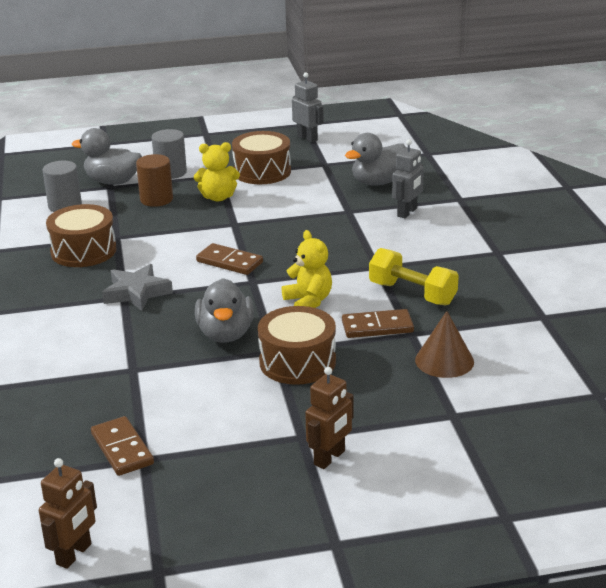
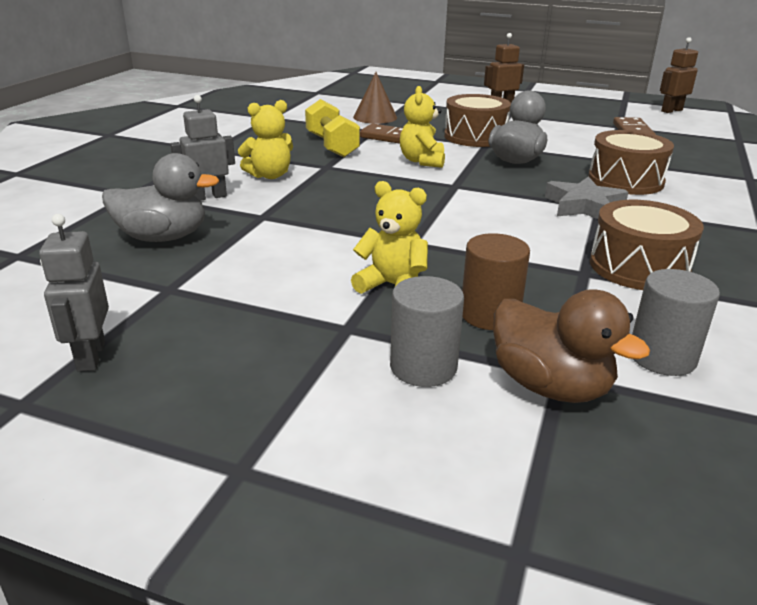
camera: 150 degrees left, 0 degrees up
(113, 181) = (550, 386): grey duck -> brown duck
(229, 262) = (461, 206): brown domino -> none
(262, 171) = (274, 309): brown drum -> brown drum (625, 180)
(402, 242) = (269, 175): none -> yellow teddy bear

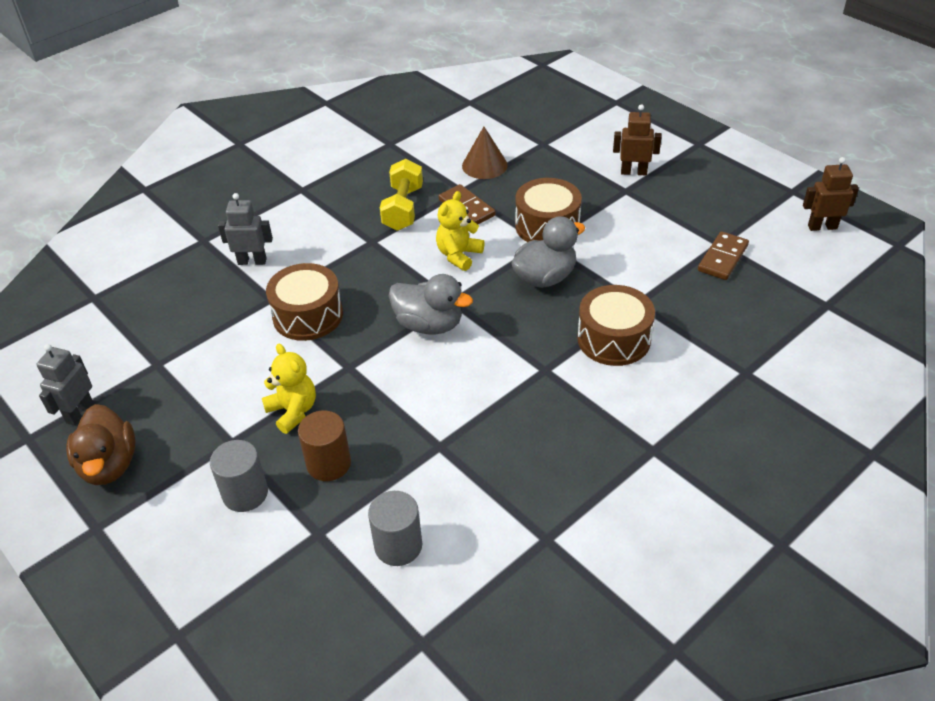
camera: 30 degrees right, 15 degrees up
(163, 237) = (189, 305): grey duck -> grey duck (429, 324)
(269, 175) = (317, 243): yellow teddy bear -> none
(550, 386) = (302, 539): brown duck -> brown duck (109, 465)
(584, 206) = (531, 365): grey star -> none
(638, 267) = (488, 454): brown drum -> brown drum (308, 315)

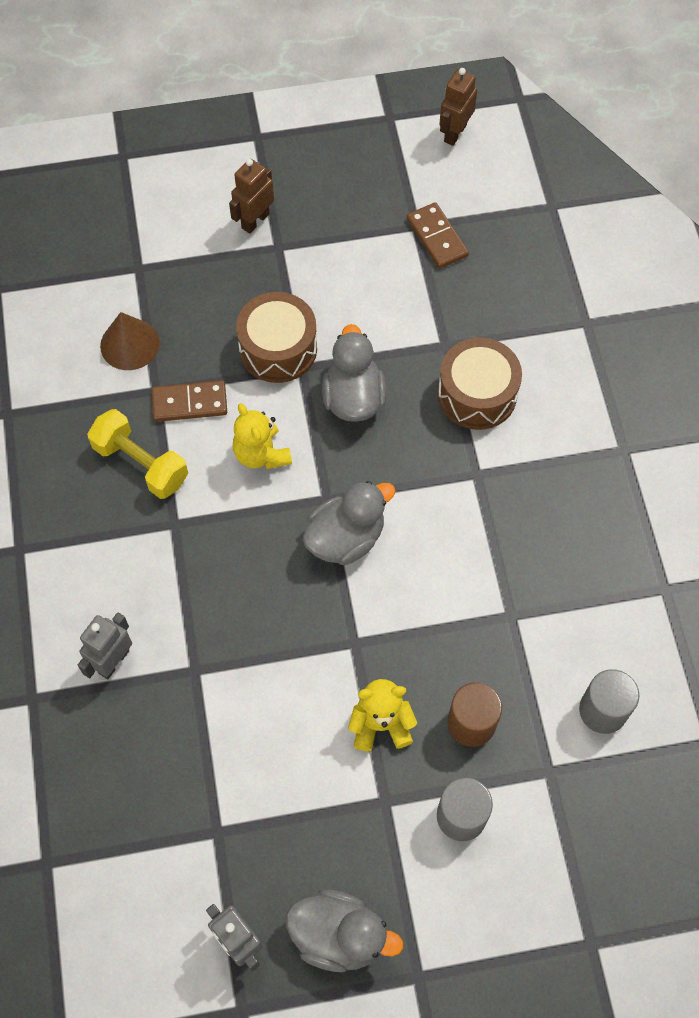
camera: 60 degrees left, 20 degrees up
(109, 465) = (339, 935): brown duck -> grey duck
(308, 315) = (248, 645): brown drum -> none

